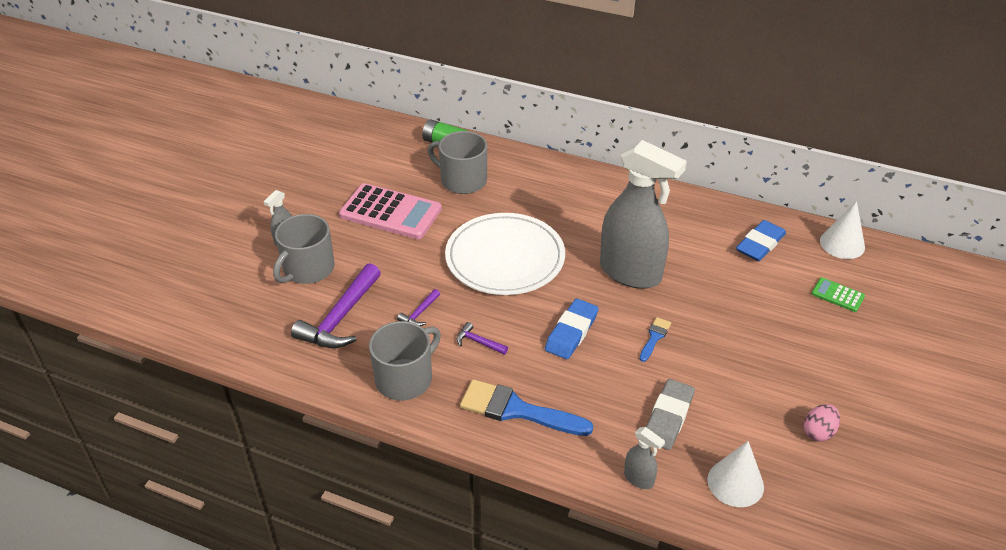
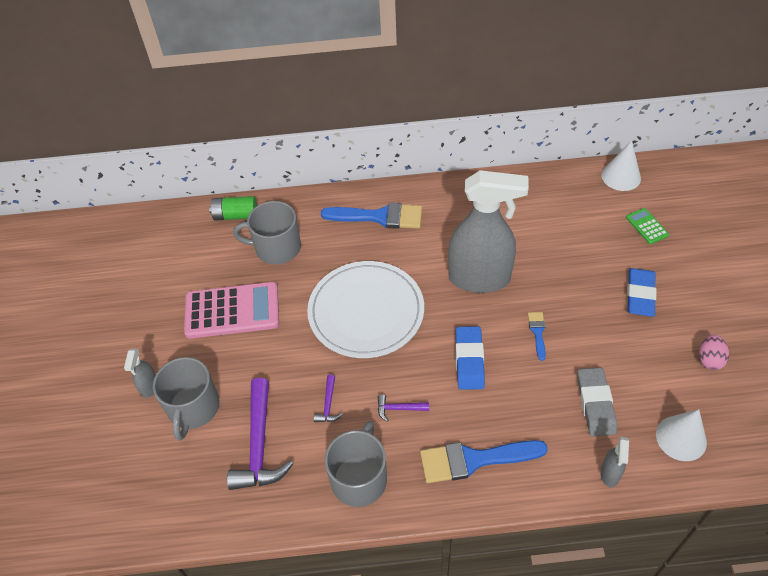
camera: 25 degrees left, 10 degrees up
(572, 190) = (379, 217): none -> blue brush
(639, 479) = (610, 474): grey spray bottle -> grey spray bottle turned 90 degrees clockwise
(760, 244) = (561, 204): blue eraser -> blue eraser (640, 295)
(837, 295) = (646, 226): green calculator -> green calculator turned 60 degrees clockwise

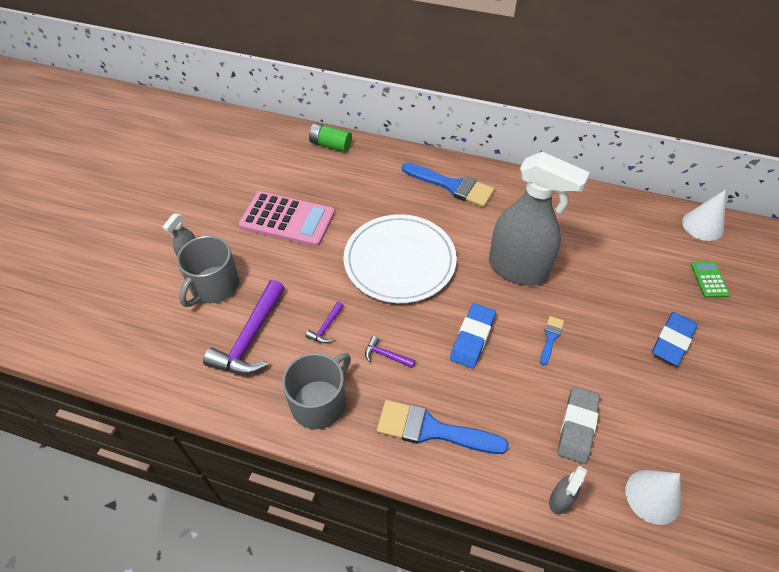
camera: 20 degrees right, 0 degrees up
(276, 248) = (350, 182): grey mug -> none
(709, 359) = (720, 431): pink egg -> none

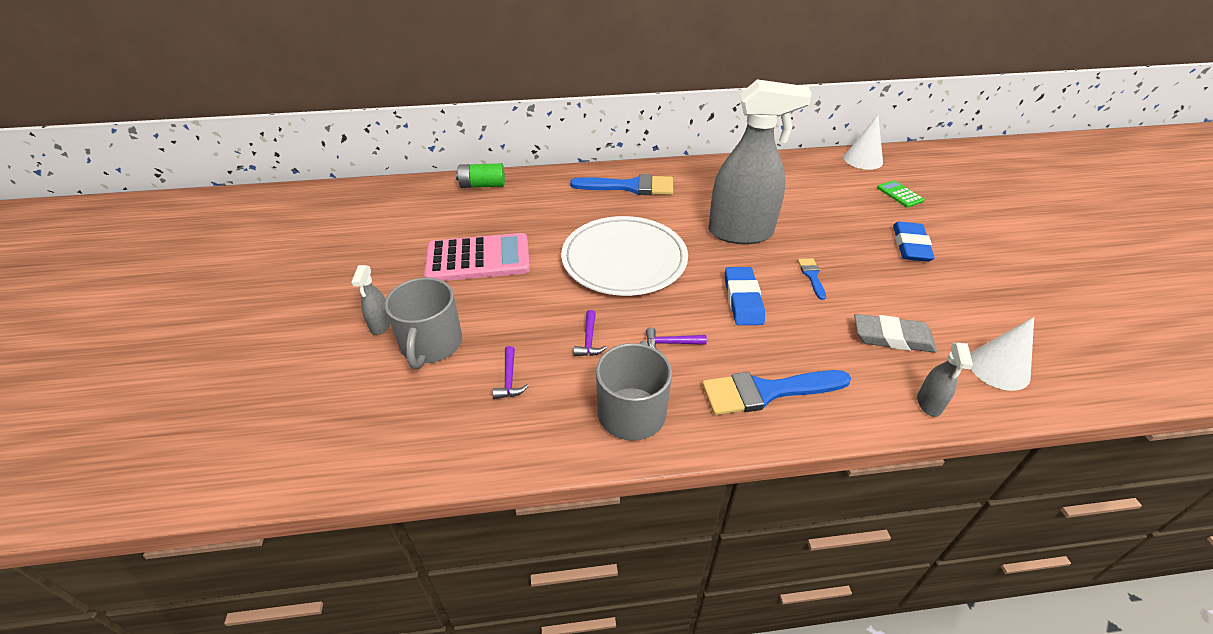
camera: 25 degrees left, 10 degrees down
(250, 338) = (509, 379): purple hammer -> purple hammer, size x0.46
(577, 426) = (892, 337): grey eraser -> grey eraser turned 75 degrees counterclockwise

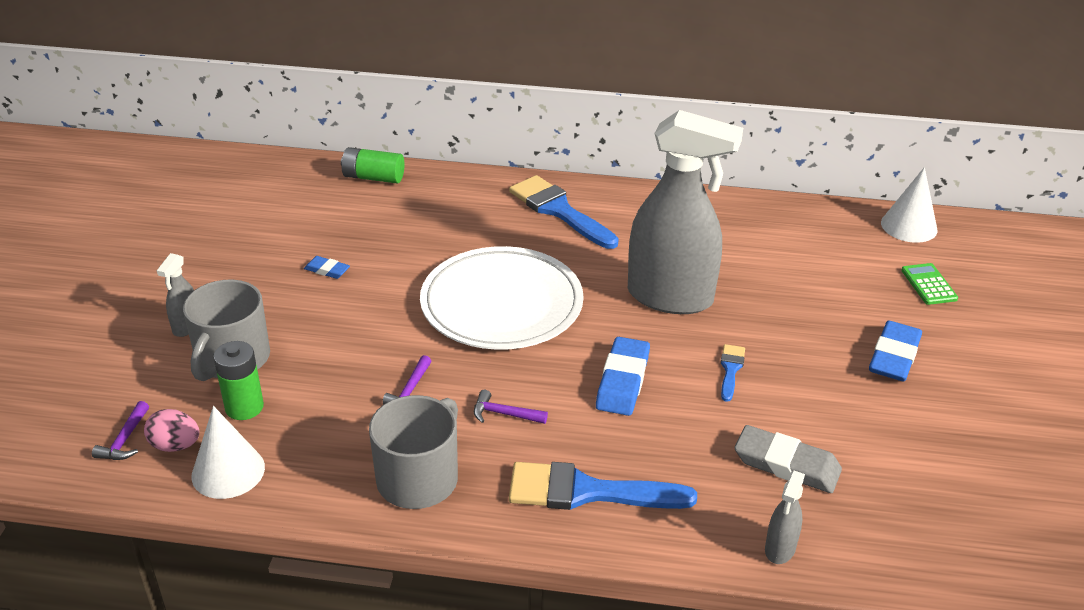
camera: 15 degrees right, 5 degrees down
(412, 430) = (175, 445): none -> pink egg
(459, 383) = (244, 407): none -> green battery
(478, 259) = (327, 270): pink calculator -> blue eraser
(509, 379) = (300, 415): purple hammer -> purple hammer (125, 440)
(630, 187) = (559, 211): blue brush -> blue brush turned 150 degrees counterclockwise
(998, 368) = (902, 529): white cone -> white cone (228, 471)

